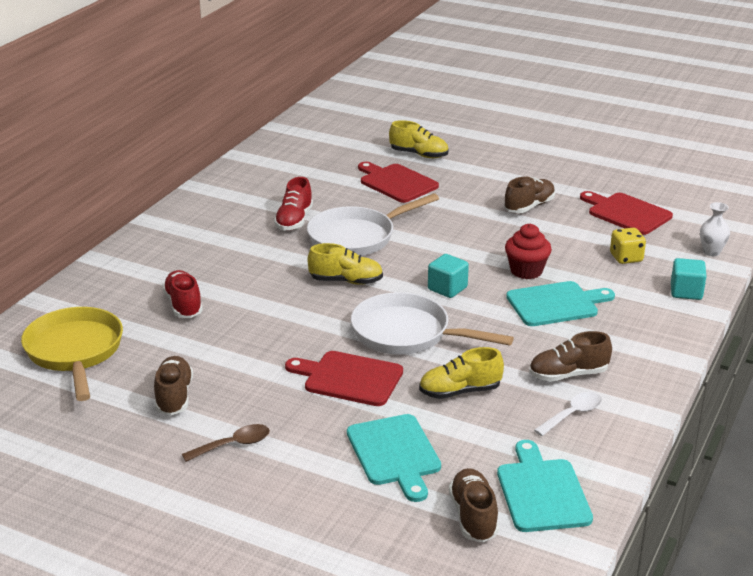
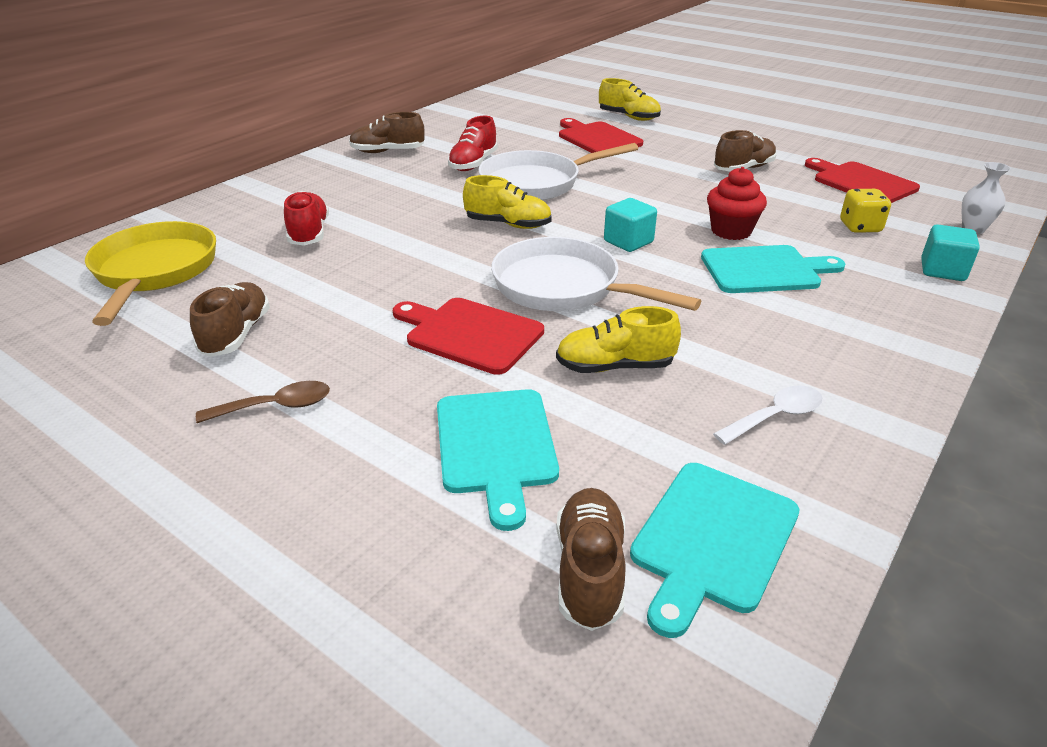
camera: 10 degrees right, 5 degrees up
(542, 492) = (712, 540): turquoise cutting board -> turquoise cutting board turned 150 degrees counterclockwise
(568, 375) = (773, 359): brown shoe -> brown shoe (387, 152)

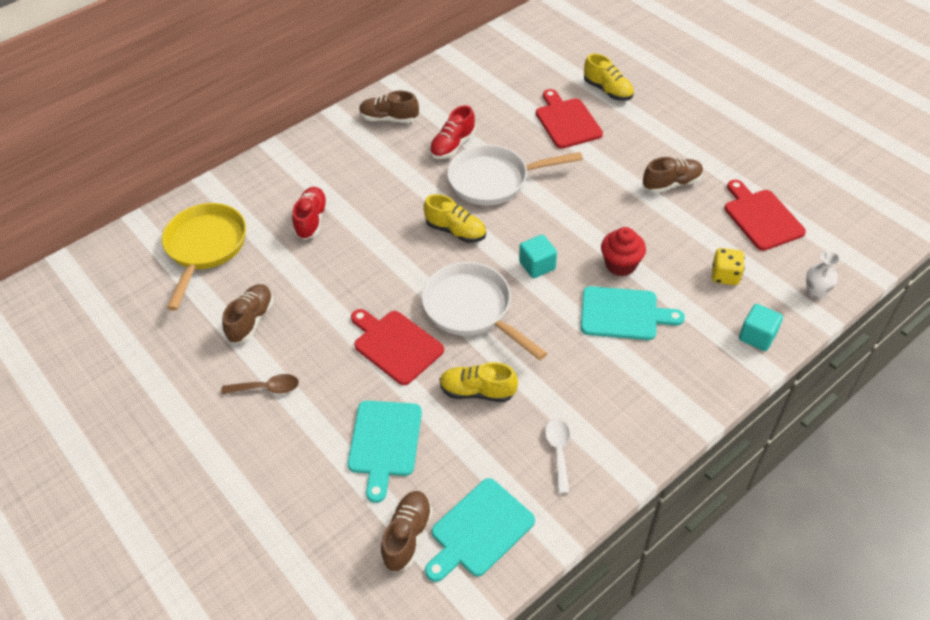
camera: 15 degrees right, 15 degrees up
(775, 417) = (558, 451): white spoon -> white spoon turned 75 degrees counterclockwise

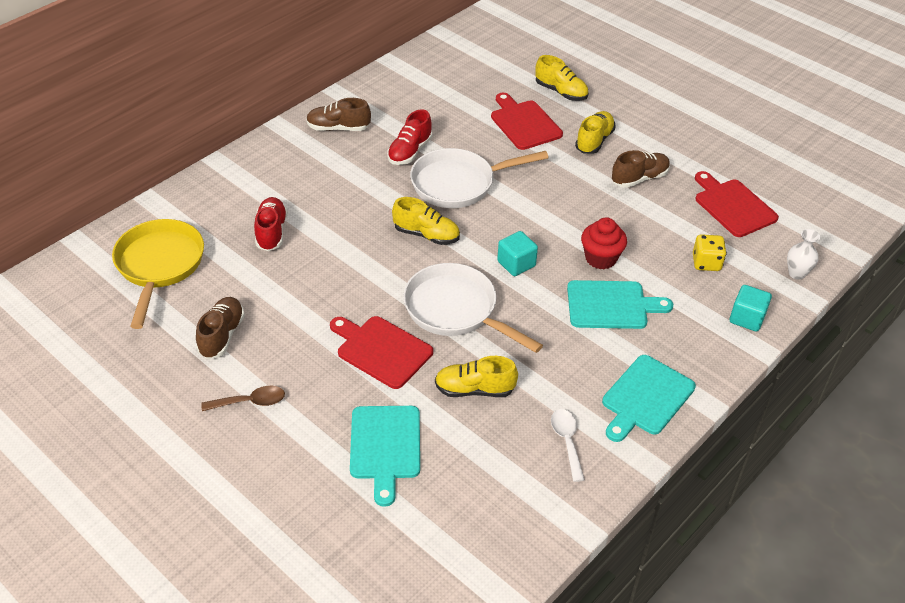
camera: 10 degrees left, 5 degrees down
(407, 536) = (424, 536): brown shoe -> none
(479, 530) = (498, 524): turquoise cutting board -> turquoise cutting board (646, 398)
(632, 142) = (594, 141): none -> yellow shoe

